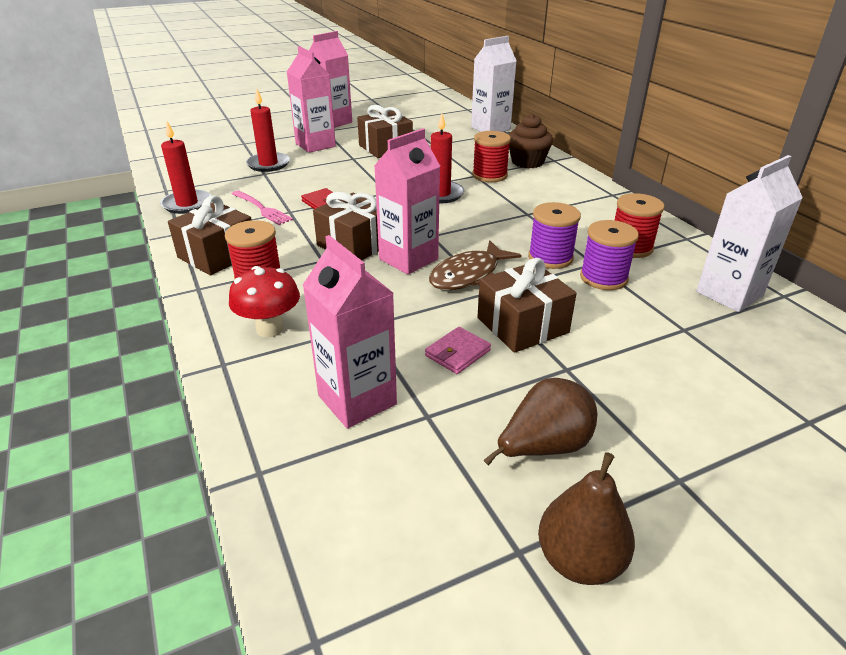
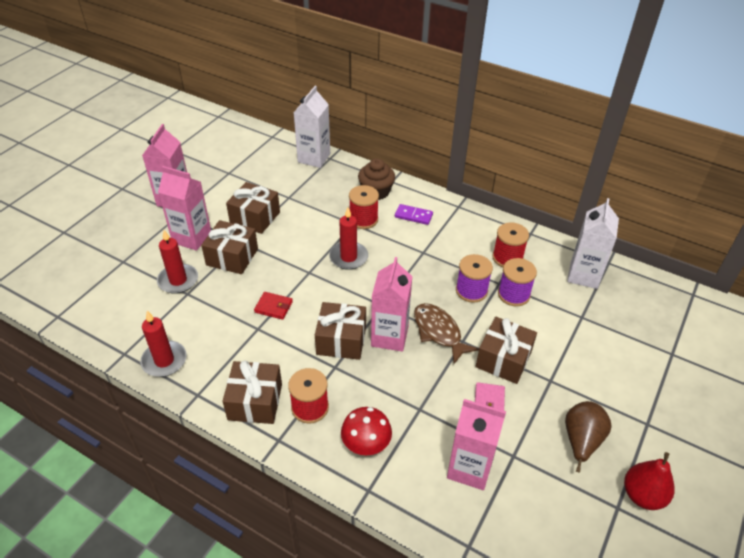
camera: 35 degrees left, 10 degrees up
(262, 209) = (233, 336): pink fork -> none
(332, 164) = (232, 257): none -> brown gift
(468, 275) = (439, 332): brown fish -> brown fish turned 135 degrees clockwise
(549, 187) = (413, 216): none -> purple domino
(579, 560) = (642, 495): brown pear -> red pear

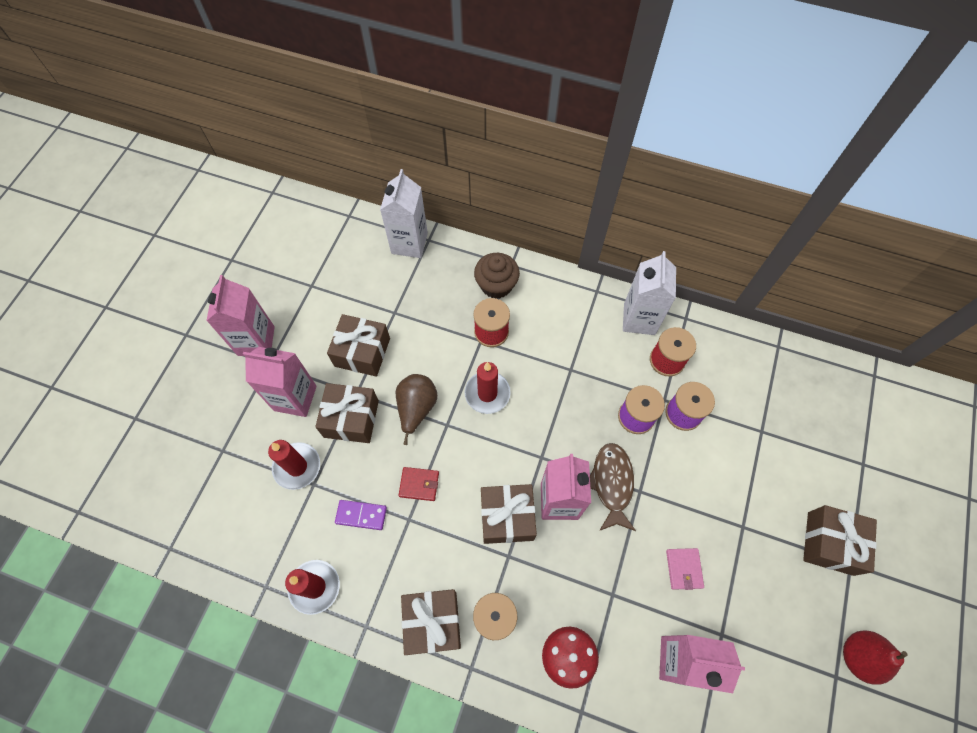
camera: 10 degrees left, 20 degrees up
(413, 216) = (548, 315): purple domino -> purple domino (361, 515)
(439, 332) = (612, 484): brown fish -> brown fish turned 45 degrees clockwise
(503, 359) = (688, 508): brown gift -> brown gift (830, 543)
(581, 441) = (787, 601): brown pear -> brown pear (416, 408)
(583, 275) = (754, 370): white carton -> white carton (639, 319)

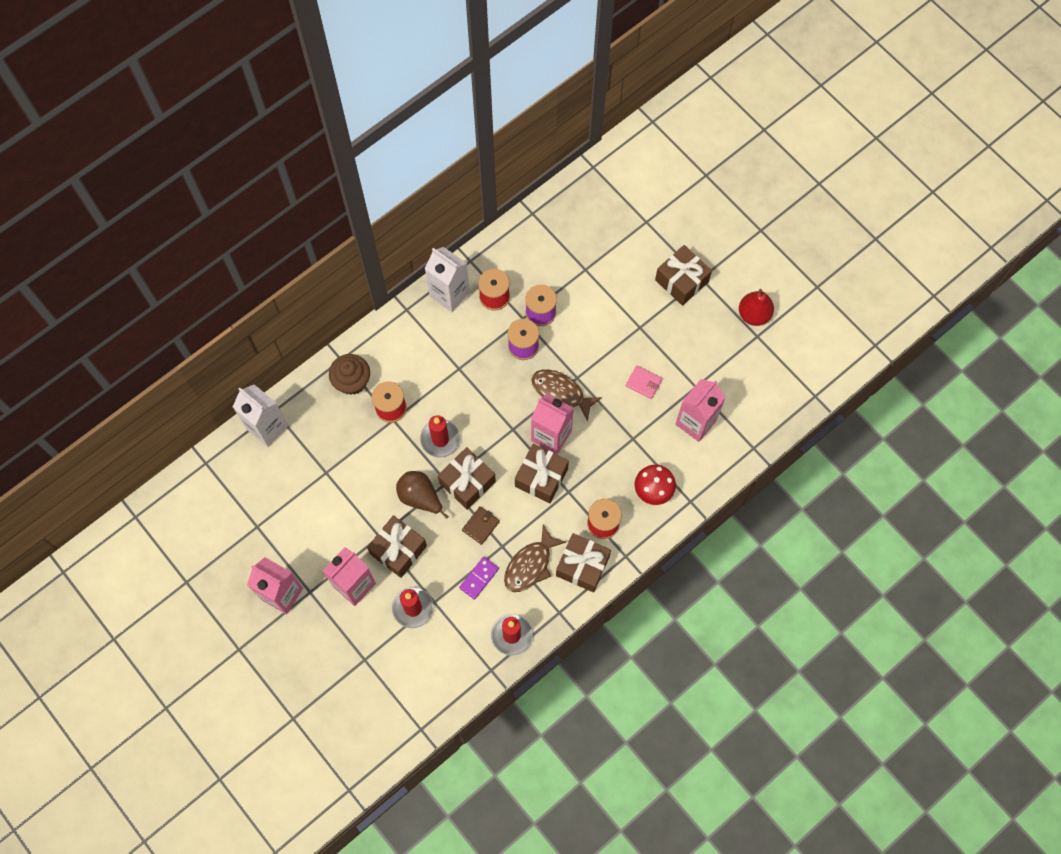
camera: 60 degrees left, 5 degrees up
(362, 352) = (346, 514): brown gift -> brown gift (467, 482)
(403, 562) = (530, 565): none -> brown fish
(419, 484) = (481, 526): red wallet -> brown wallet

